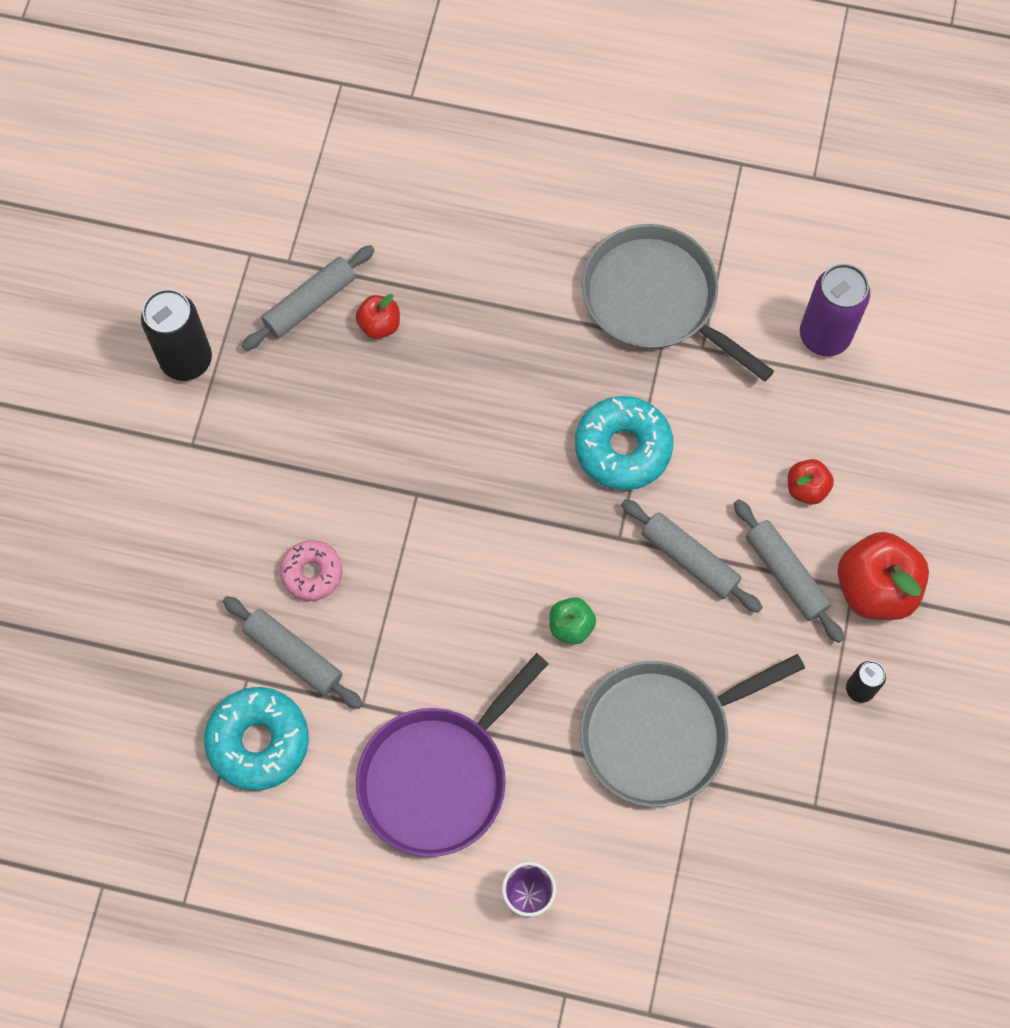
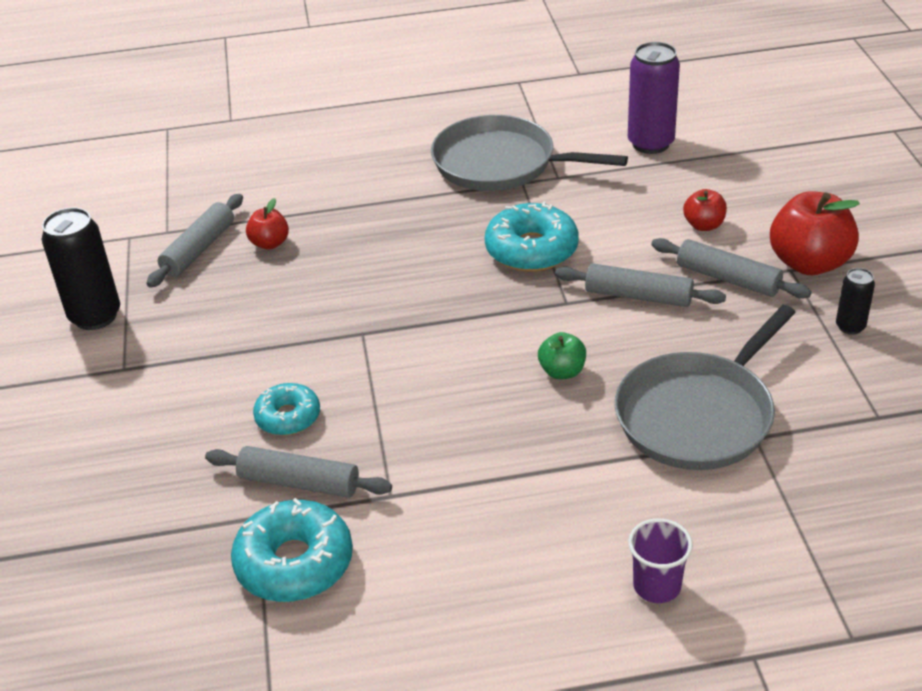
camera: 20 degrees left, 30 degrees down
(312, 573) = (288, 417): pink donut -> turquoise donut
(438, 777) = (503, 524): purple pan -> none

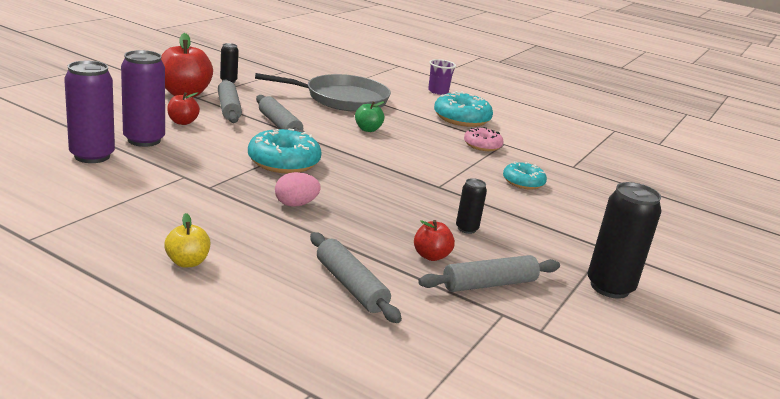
camera: 145 degrees left, 15 degrees down
(273, 294) = (466, 229): none -> black can
(294, 563) = (568, 150): turquoise donut -> turquoise donut (461, 119)
(299, 482) = (542, 164): grey rolling pin -> grey rolling pin (350, 286)
(410, 462) = (482, 145): none -> pink donut
(412, 129) = (187, 262): none -> yellow apple
(437, 215) = (295, 204): none -> pink egg
(500, 163) = (194, 202): grey pan -> none
(668, 183) = (144, 140): none -> purple can

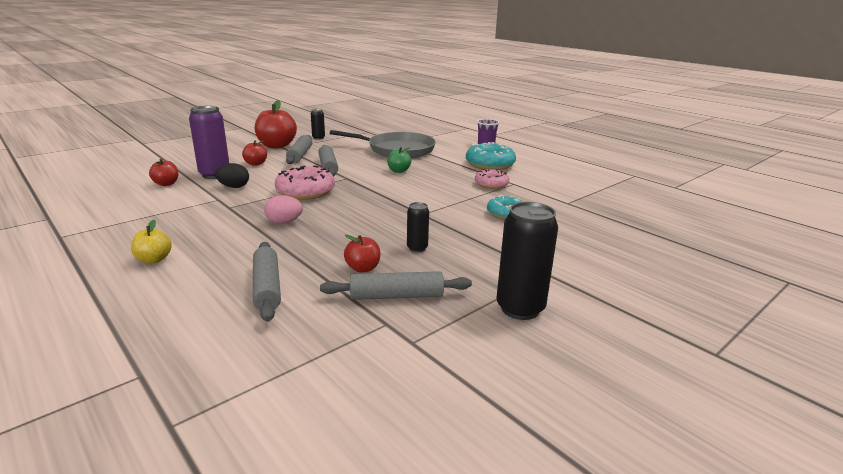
camera: 20 degrees right, 0 degrees up
(92, 156) = (166, 184): purple can -> red apple
(187, 158) = (234, 187): none -> black egg
(283, 162) = (305, 192): turquoise donut -> pink donut

